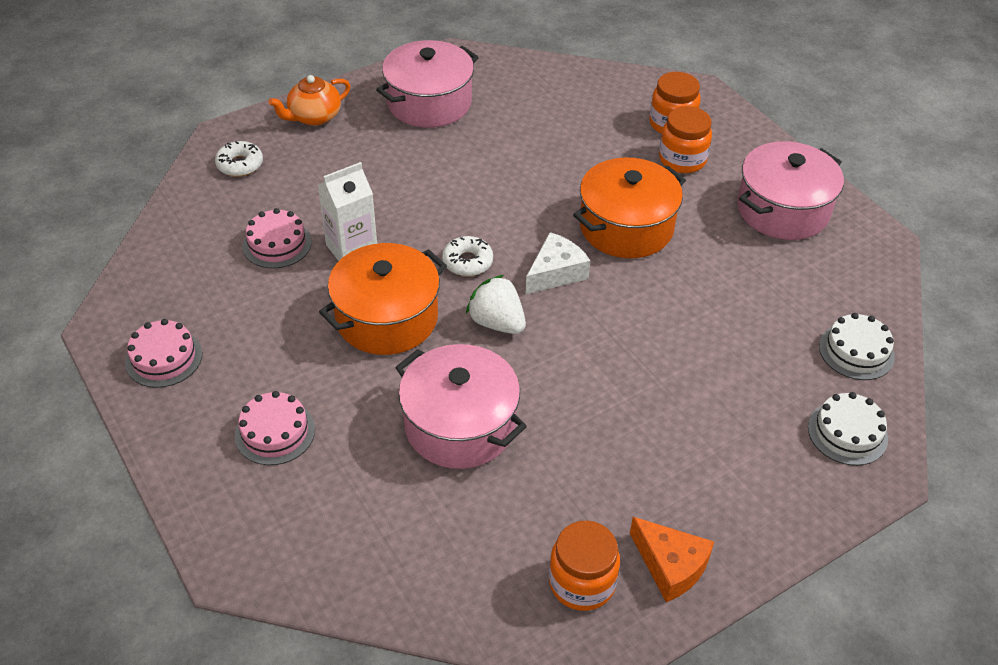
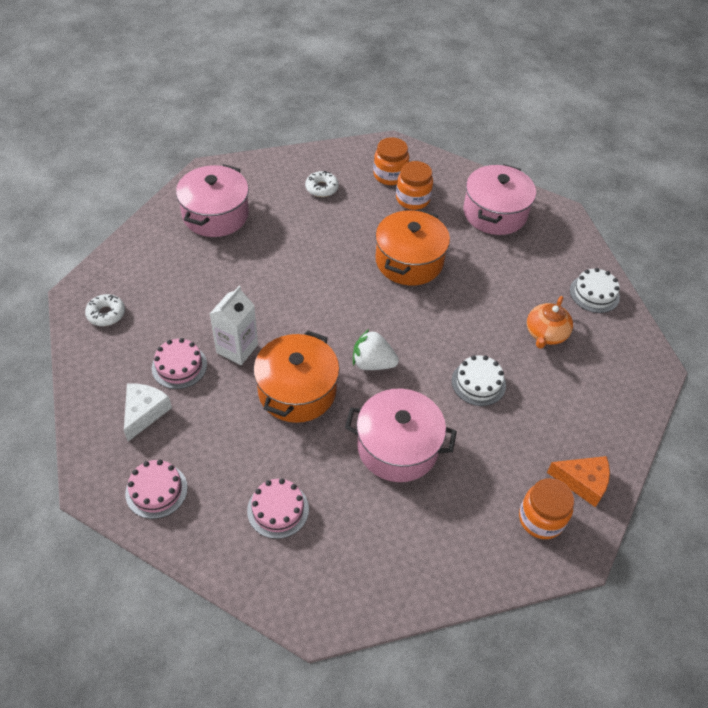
camera: 30 degrees left, 5 degrees up
(314, 117) = (137, 255): orange teapot -> orange teapot (545, 334)
(467, 262) = (323, 326): white donut -> white donut (321, 188)
(555, 273) = (386, 311): white cheese -> white cheese (144, 412)
(847, 433) = (622, 349): white cake -> white cake (478, 383)

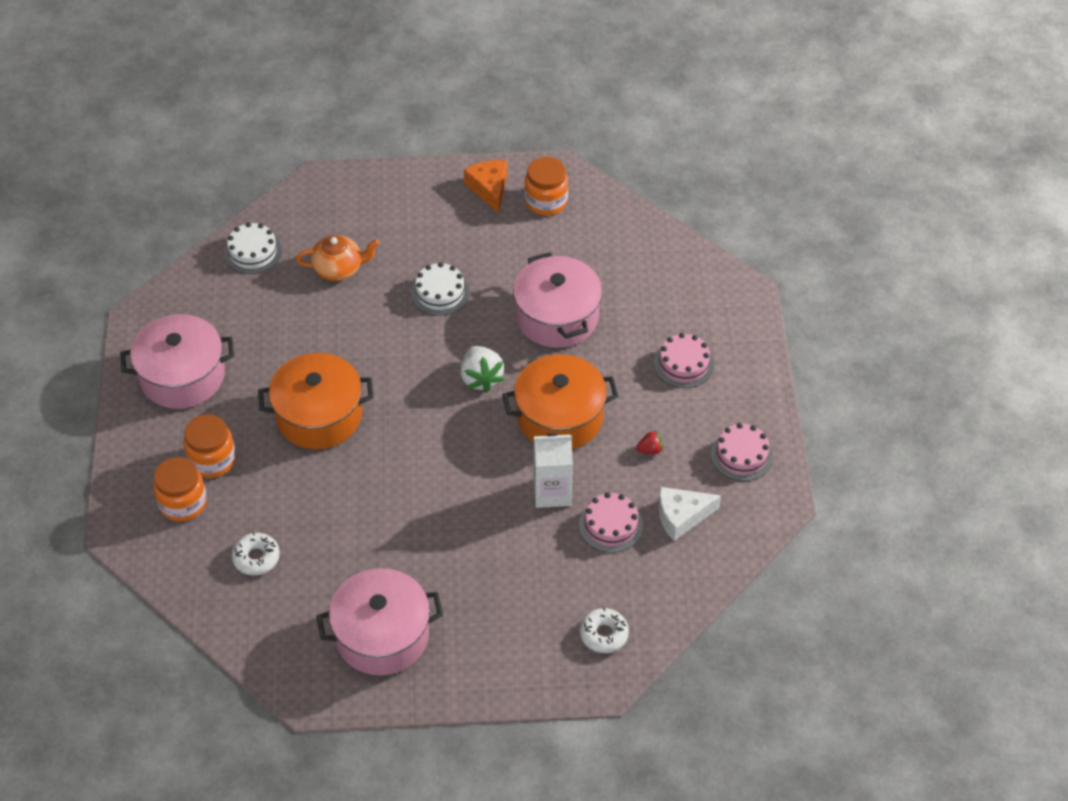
camera: 120 degrees left, 0 degrees up
(218, 430) = (650, 449): none -> red strawberry

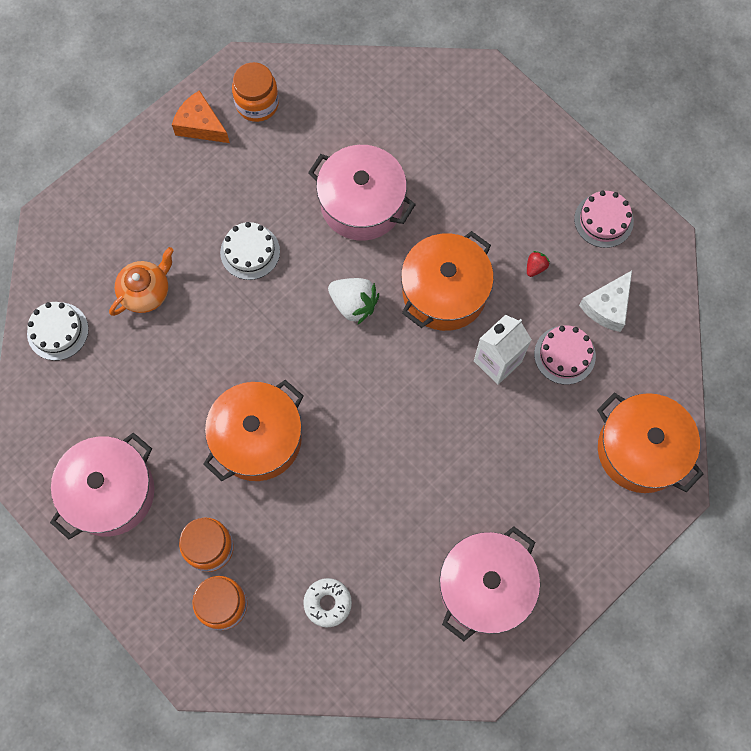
camera: 40 degrees left, 20 degrees up
(604, 634) = (640, 450): white donut -> orange pot
(683, 364) = (493, 173): pink cake -> none

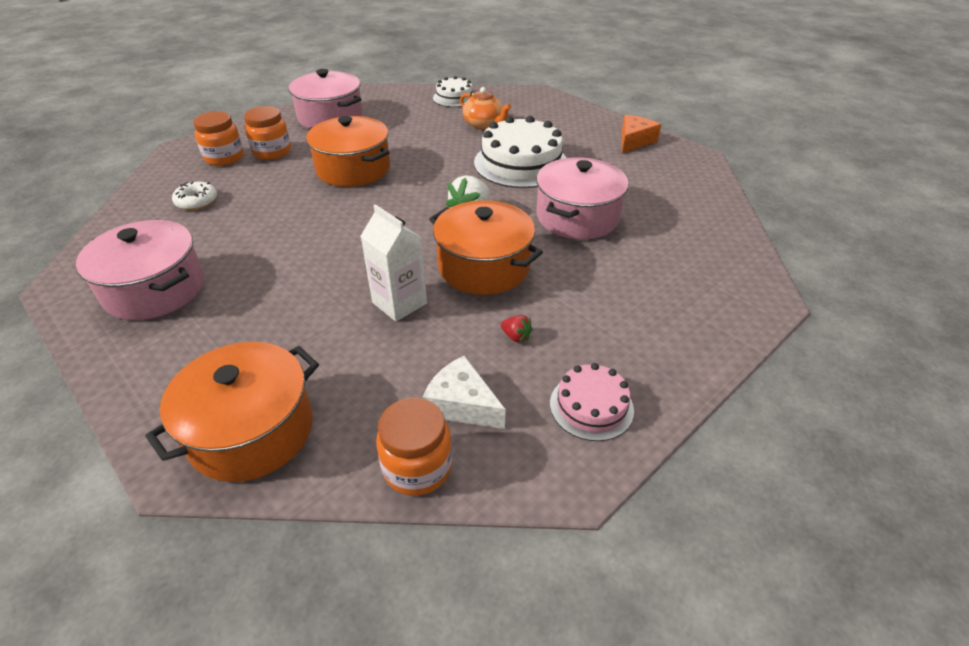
camera: 90 degrees right, 30 degrees down
(250, 252) = (521, 163): white cake -> white cake, size x1.83
(257, 104) = (665, 164): orange jar -> orange jar (417, 467)
(564, 355) = (399, 359): pink cake -> none

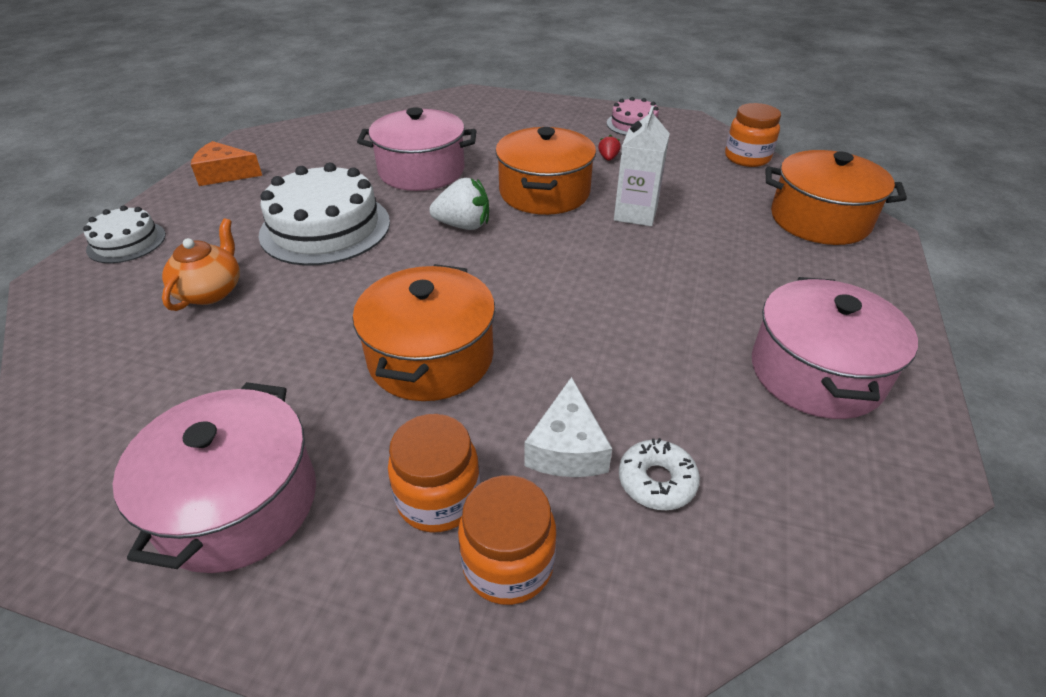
camera: 120 degrees left, 0 degrees up
(454, 98) = (90, 363): white cake -> white cake (126, 242)
(462, 405) = (689, 159): white cheese -> white cheese (567, 447)

